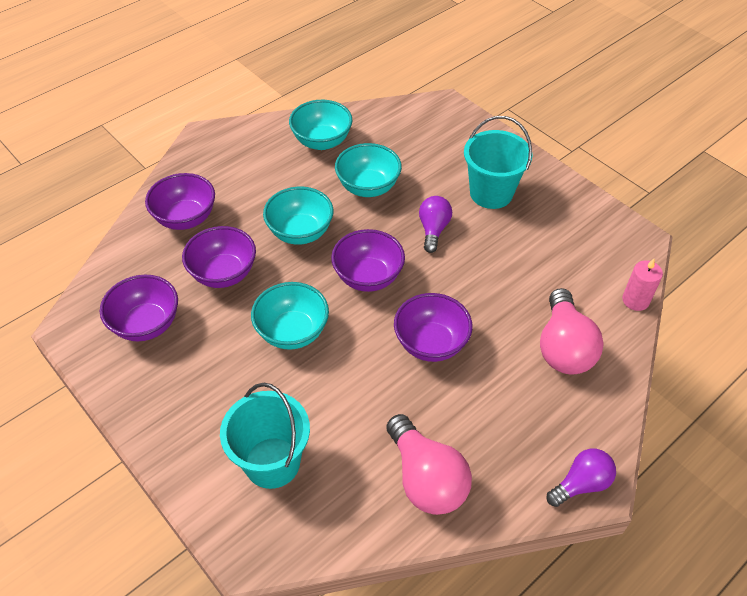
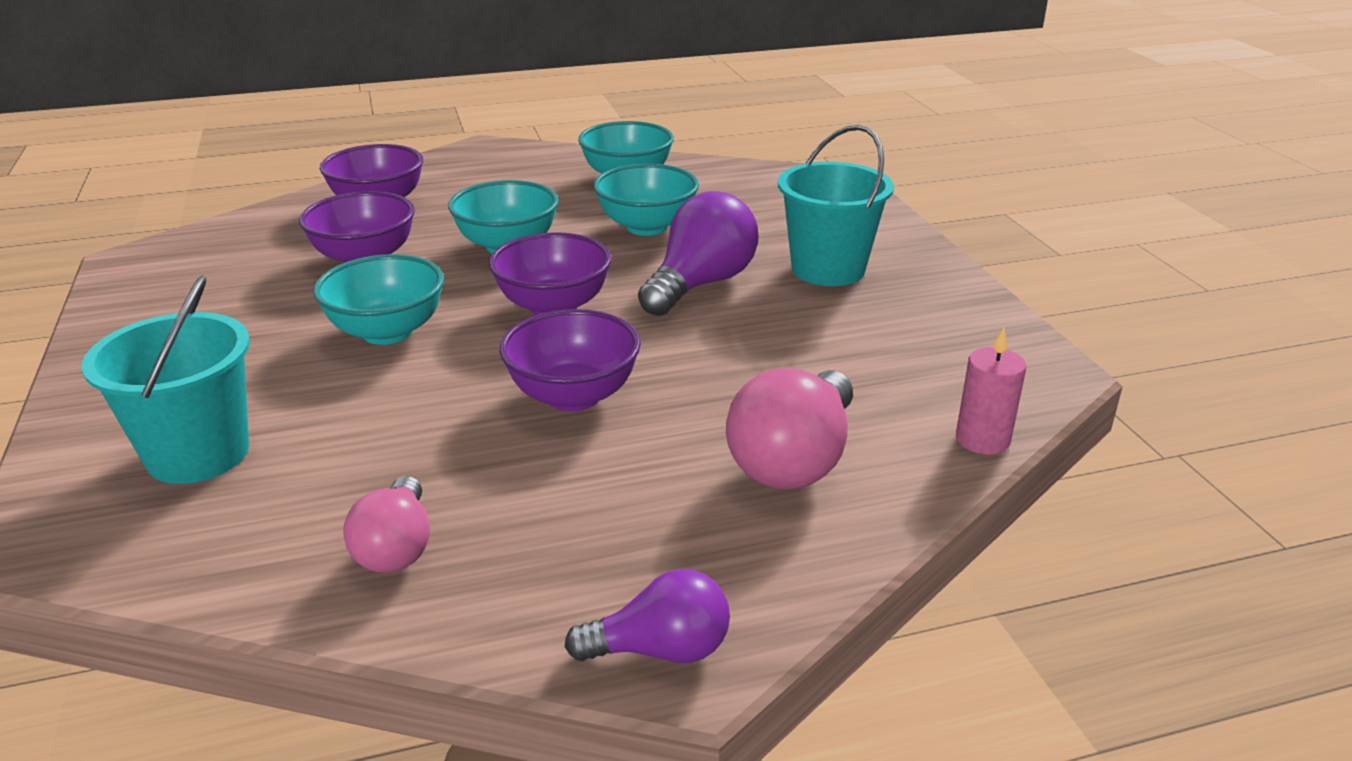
camera: 25 degrees right, 20 degrees down
(146, 324) = (216, 279): purple bowl -> none
(426, 478) = (396, 547): pink light bulb -> pink light bulb, size x0.63
(433, 230) = (700, 284): purple light bulb -> purple light bulb, size x1.59

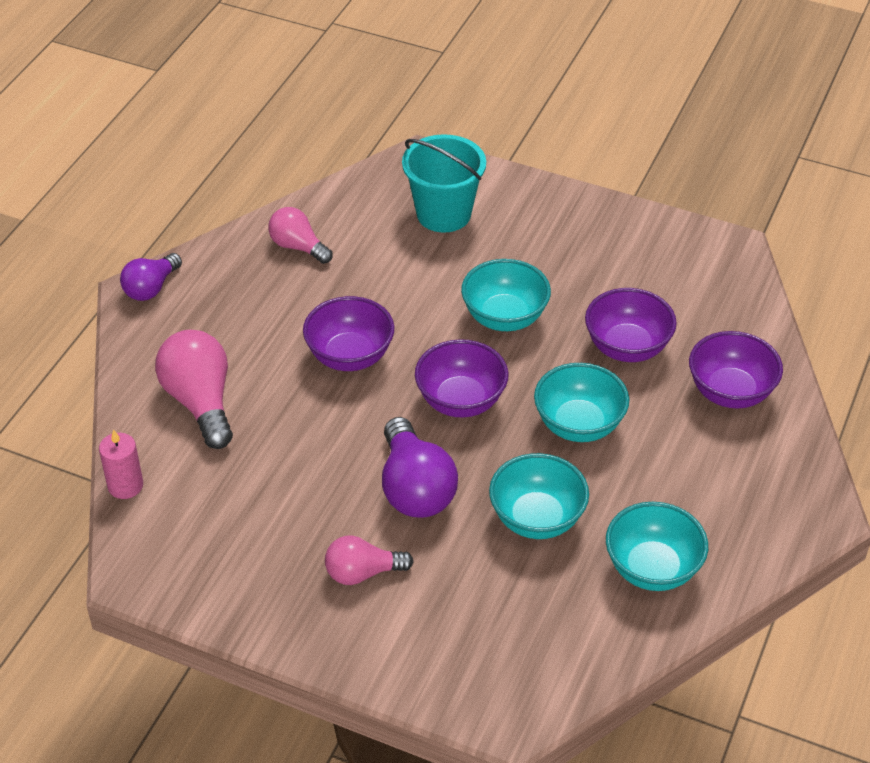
camera: 130 degrees right, 15 degrees up
(828, 269) = (362, 573): turquoise bucket -> pink light bulb

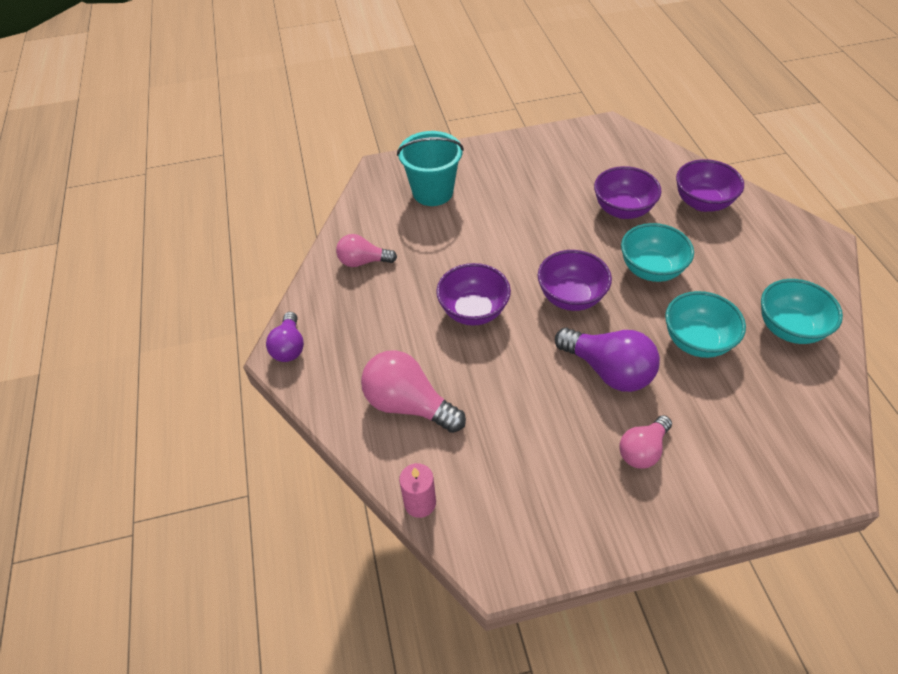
camera: 35 degrees left, 5 degrees up
(504, 317) = (537, 232): turquoise bowl -> none

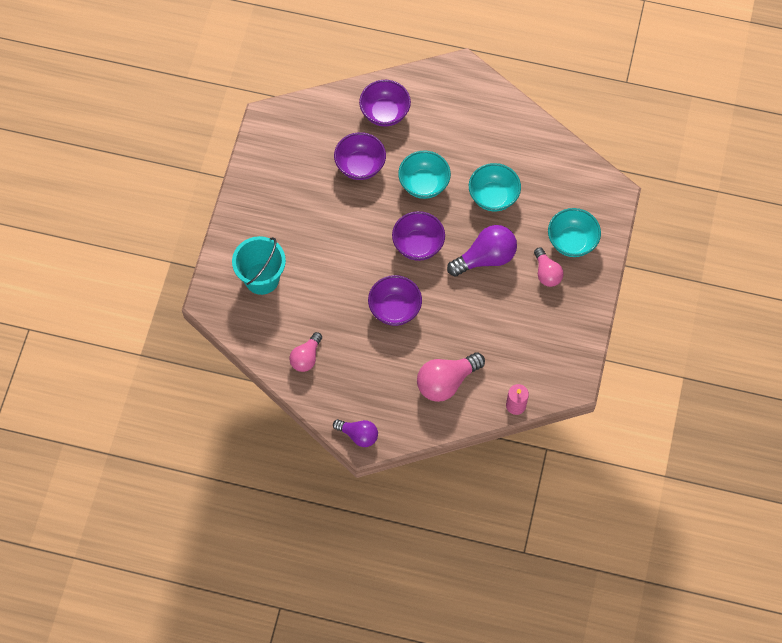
camera: 65 degrees left, 15 degrees up
(789, 328) = (513, 141): turquoise bowl -> turquoise bowl (572, 241)

